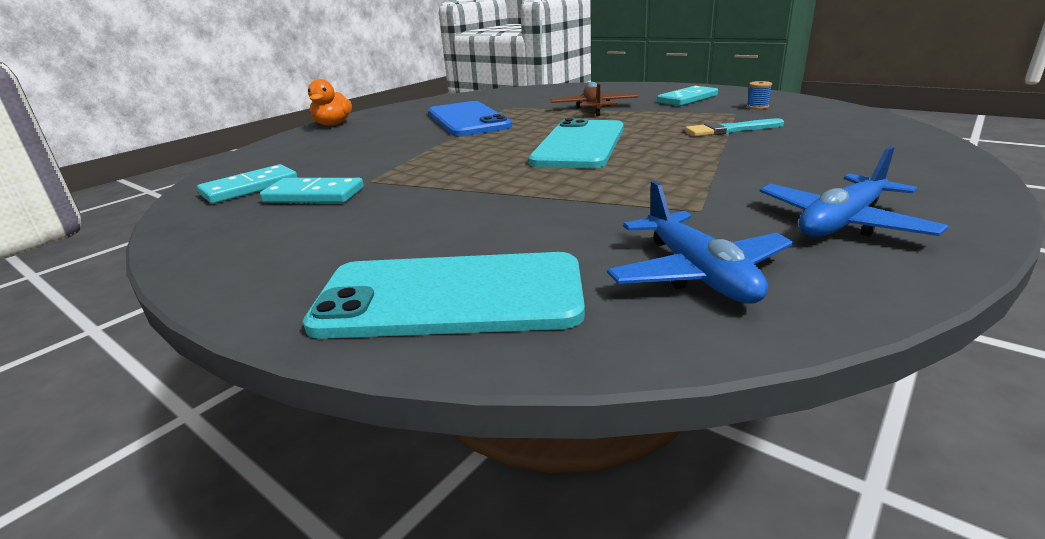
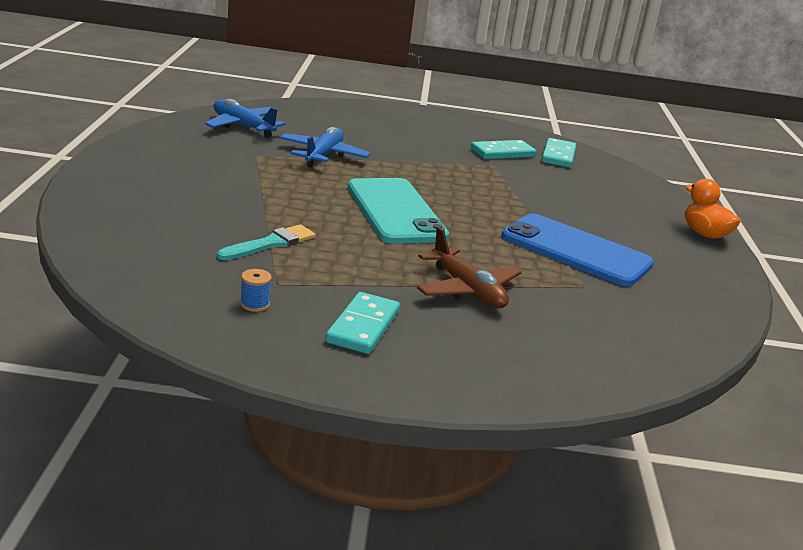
camera: 140 degrees right, 0 degrees up
(450, 297) = (335, 114): turquoise phone -> none
(842, 223) = (177, 152): blue plane -> blue plane (323, 155)

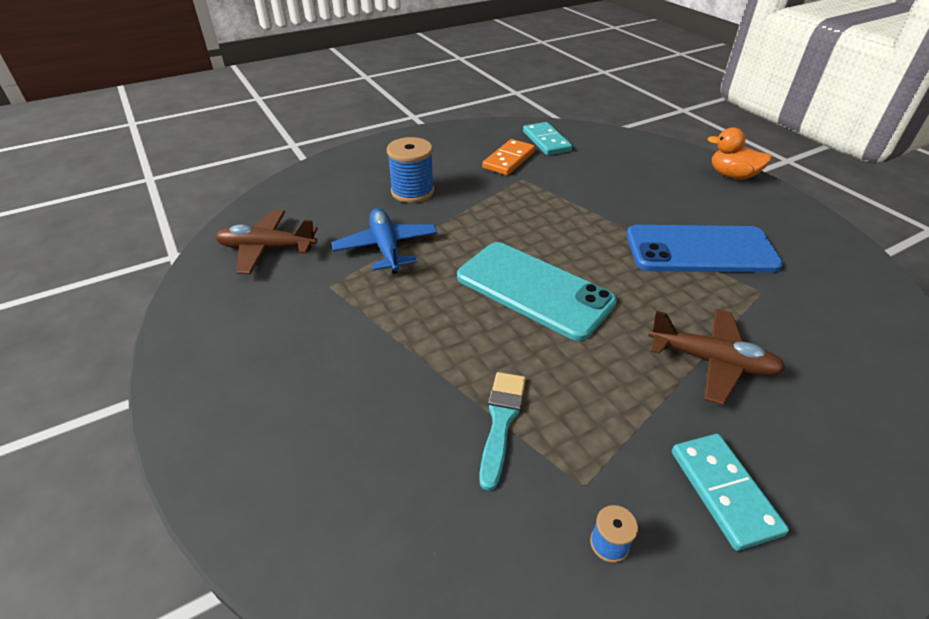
camera: 30 degrees left, 15 degrees up
(243, 126) = (267, 249): blue plane -> brown plane
(390, 139) = (412, 191): none -> blue spool
(502, 153) = (509, 160): turquoise domino -> orange domino

